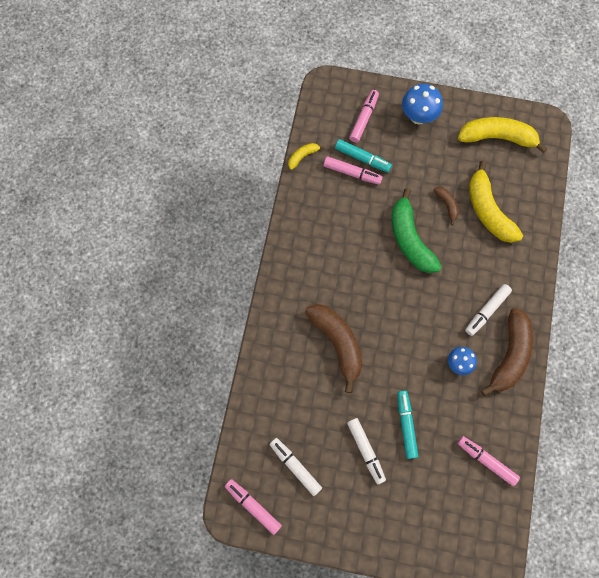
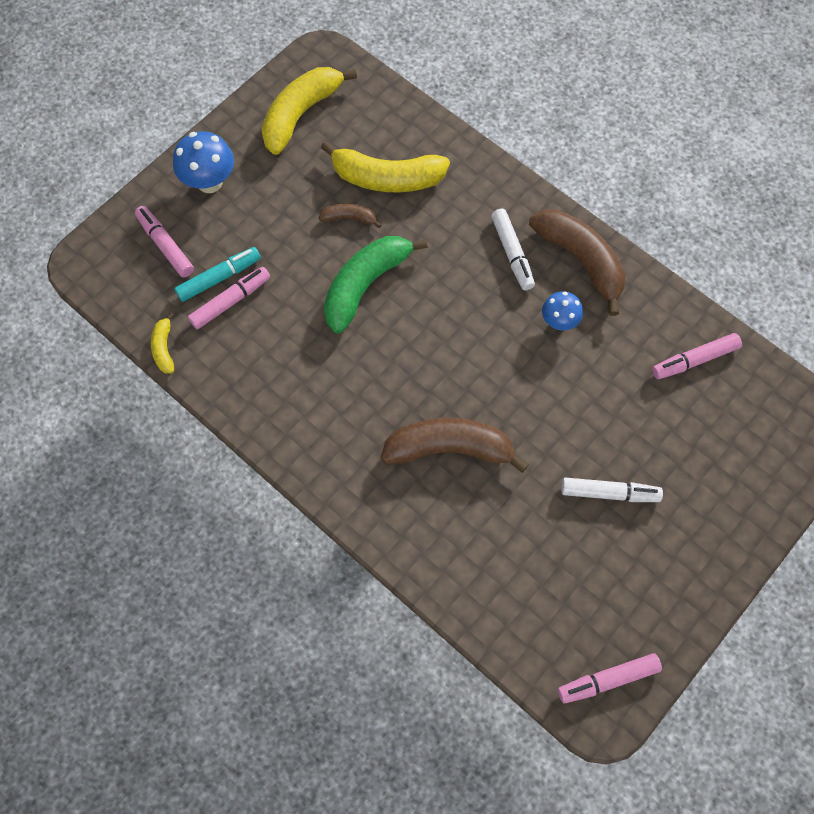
camera: 60 degrees left, 5 degrees down
(295, 466) = (583, 594): white marker -> none
(406, 425) = (602, 426): turquoise marker -> none
(410, 239) = (365, 285): green banana -> green banana turned 120 degrees clockwise

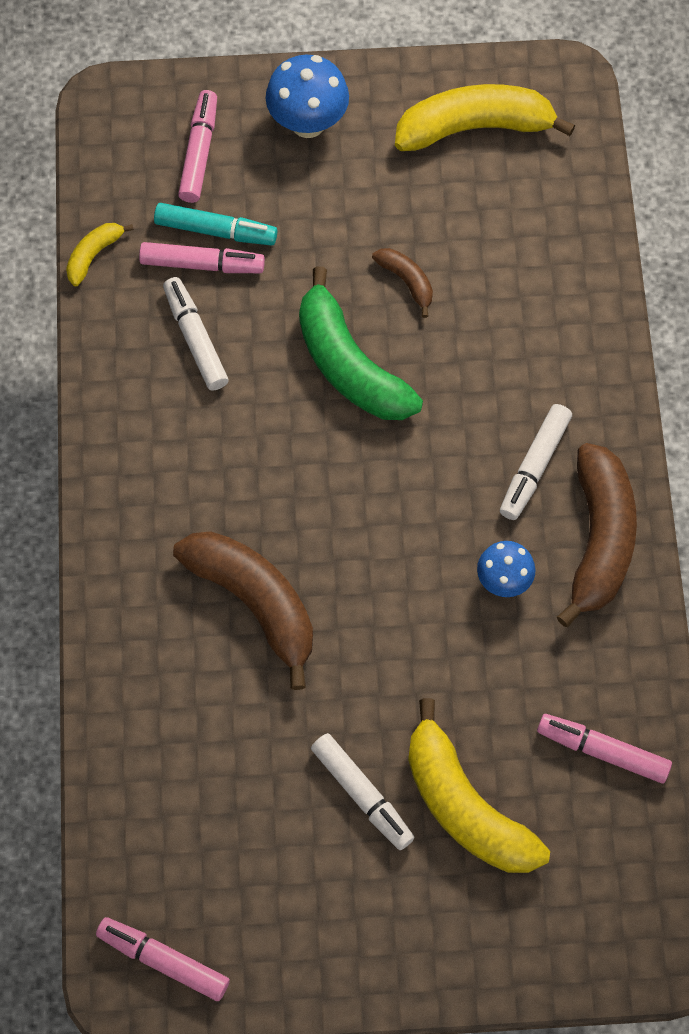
camera: 45 degrees right, 0 degrees up
(269, 343) = (195, 338): none -> white marker
(365, 285) = (349, 364): green banana -> green banana turned 120 degrees counterclockwise
(386, 178) = (490, 272): yellow banana -> yellow banana (464, 805)

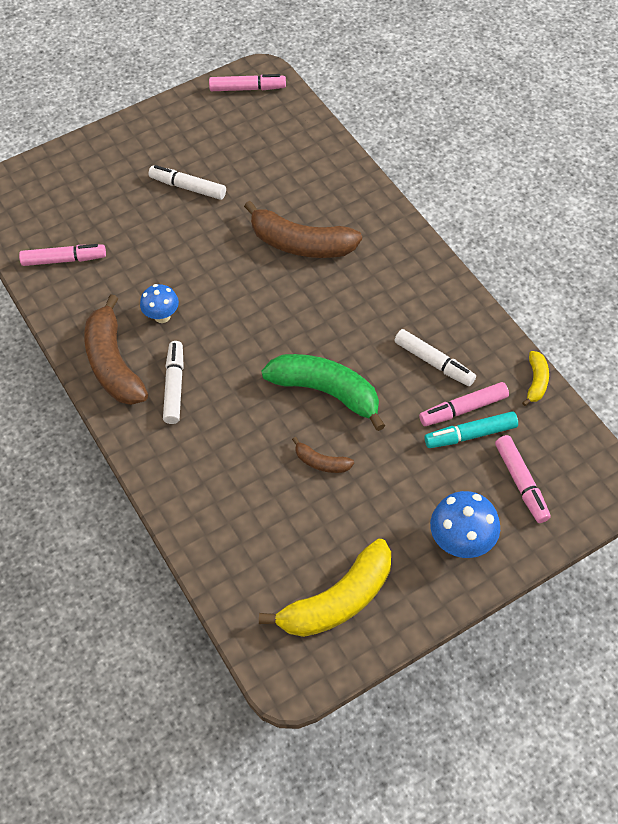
camera: 155 degrees right, 10 degrees down
(464, 805) = (130, 205): yellow banana -> none

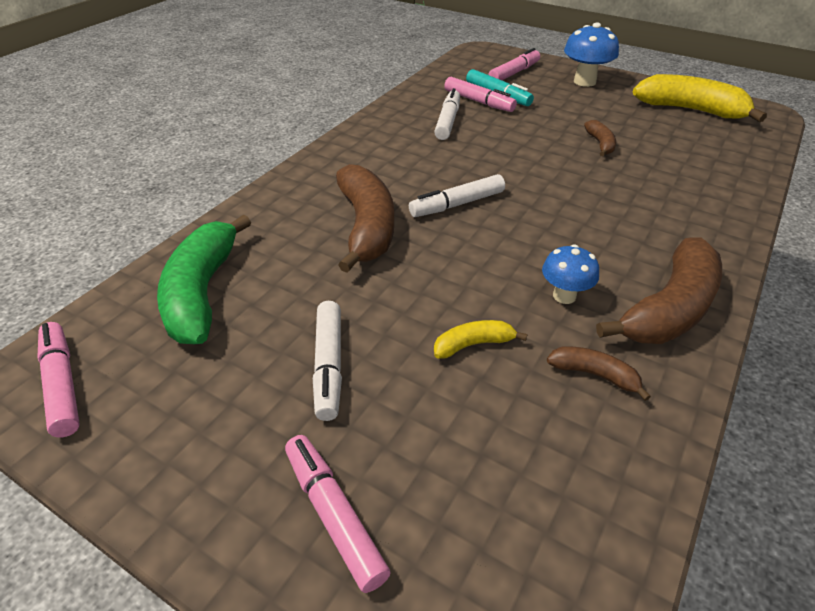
camera: 120 degrees left, 15 degrees down
(64, 260) = (579, 457): pink marker -> pink marker (334, 515)
(99, 294) = (594, 375): none -> brown banana
(174, 386) = (636, 248): white marker -> white marker (457, 204)
(327, 392) = (533, 159): green banana -> green banana (202, 292)
(536, 382) = (424, 83): yellow banana -> yellow banana (473, 344)

